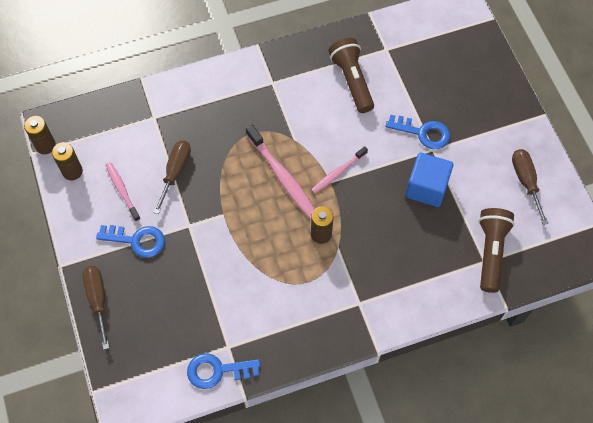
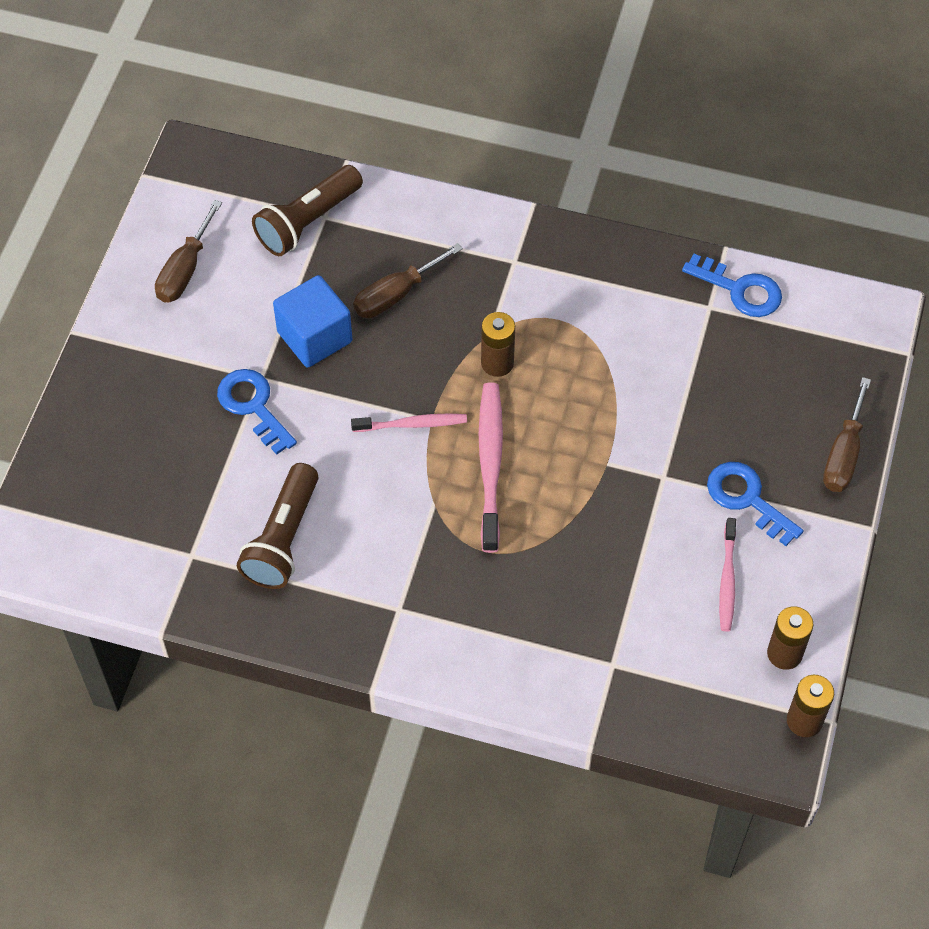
camera: 145 degrees left, 5 degrees down
(175, 172) = (634, 560): brown screwdriver -> brown screwdriver (396, 294)

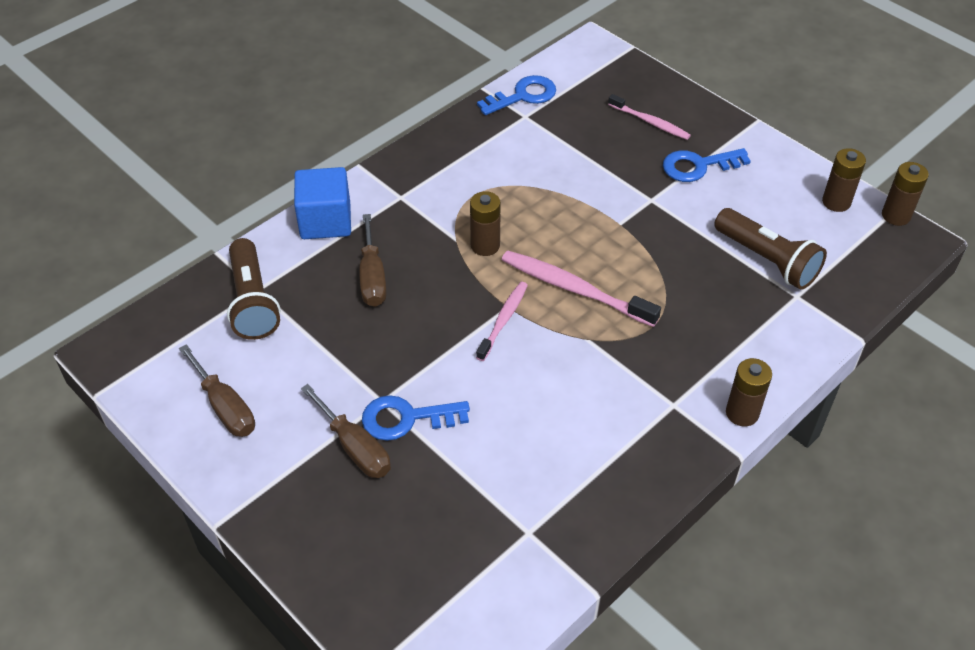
camera: 60 degrees left, 10 degrees down
(283, 539) = (556, 455): brown flashlight -> brown flashlight (767, 260)
(314, 337) = (370, 346): blue cube -> blue cube (325, 221)
(424, 671) = (742, 413): none -> brown battery
(727, 580) = (759, 204): pink toothbrush -> pink toothbrush (650, 122)
(843, 454) = (692, 106): brown screwdriver -> brown screwdriver (355, 447)

